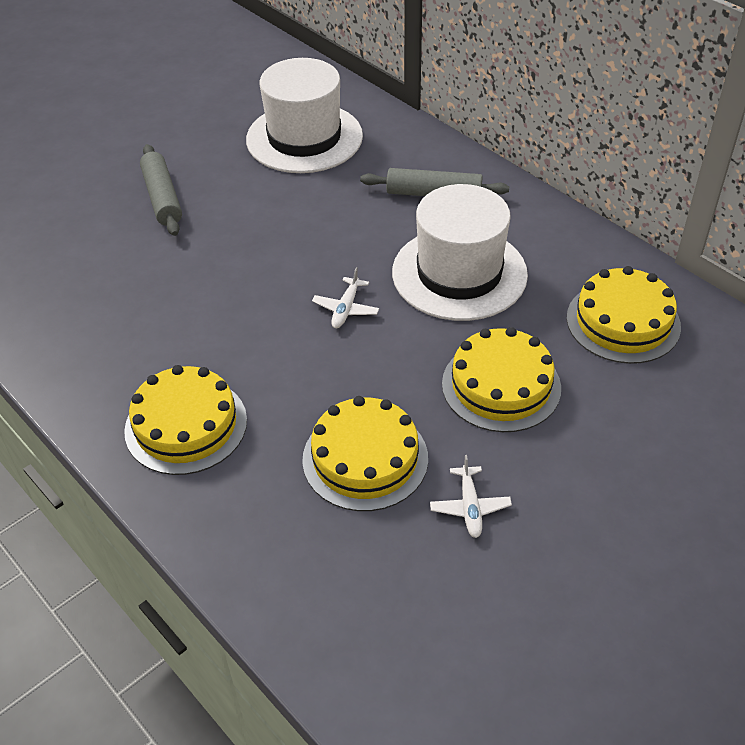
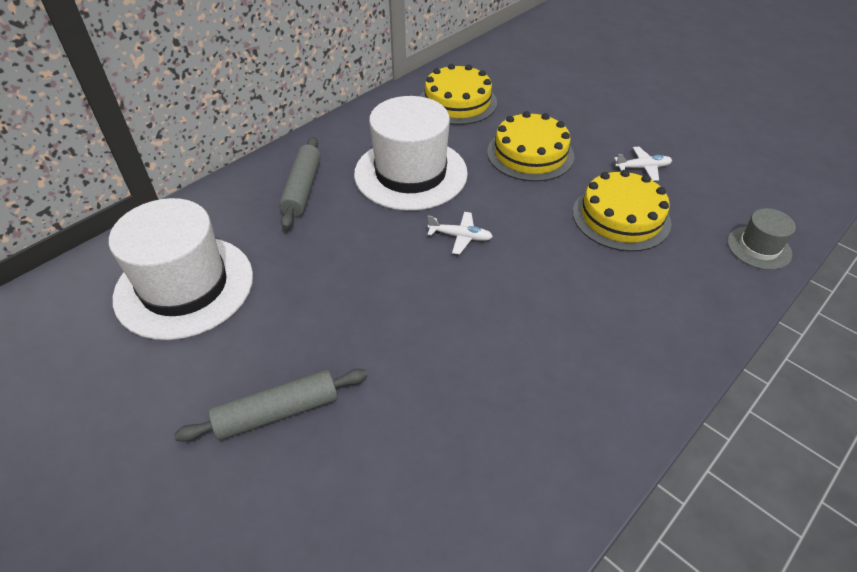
camera: 95 degrees left, 0 degrees up
(186, 425) = (626, 331): yellow cake -> none
(289, 599) = (759, 248): none -> grey hat

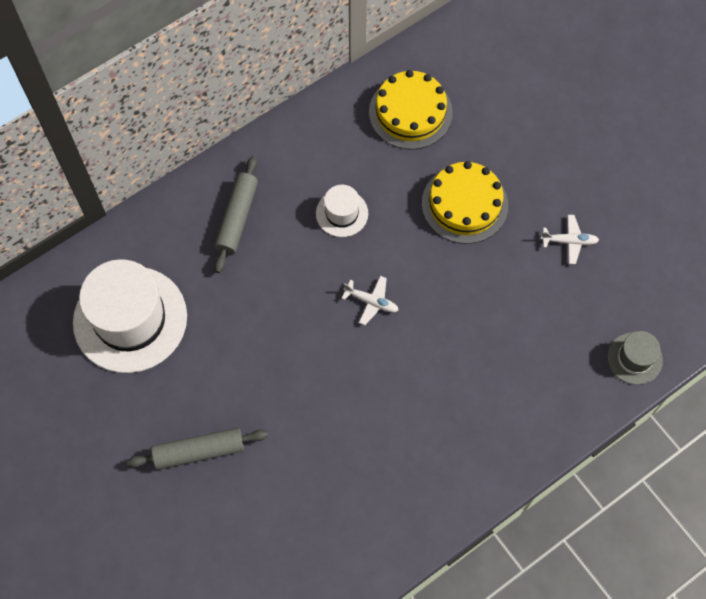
camera: 10 degrees right, 20 degrees up
(410, 173) = (342, 213): white hat -> white hat, size x0.48
(621, 217) = (524, 302): yellow cake -> none

